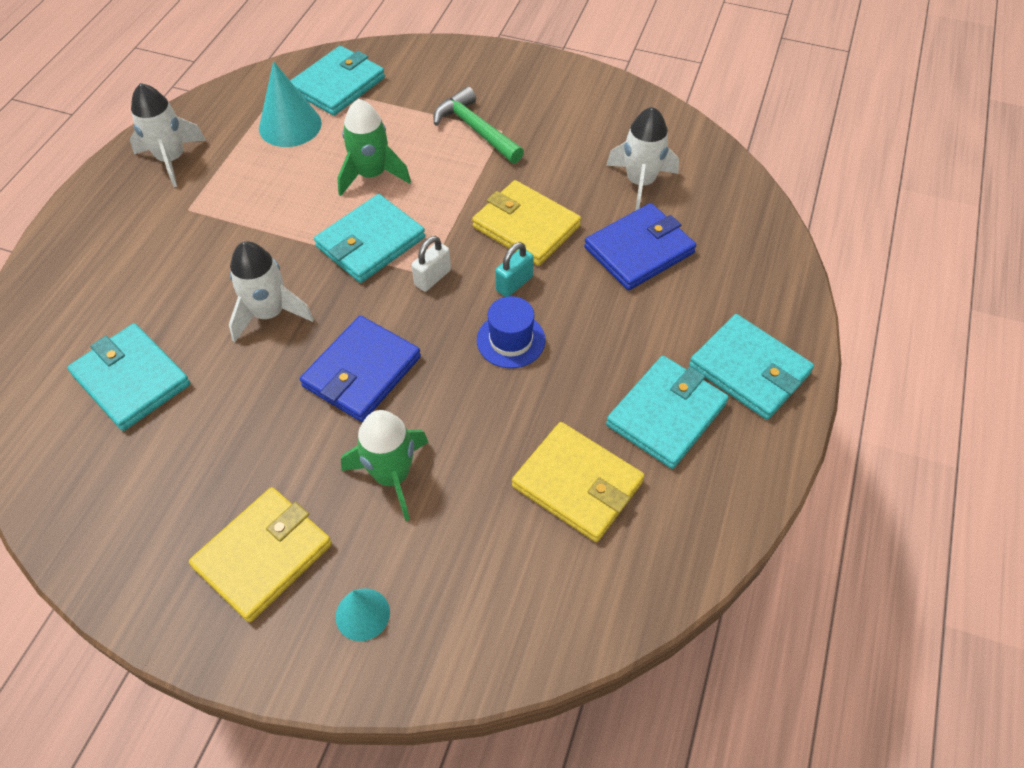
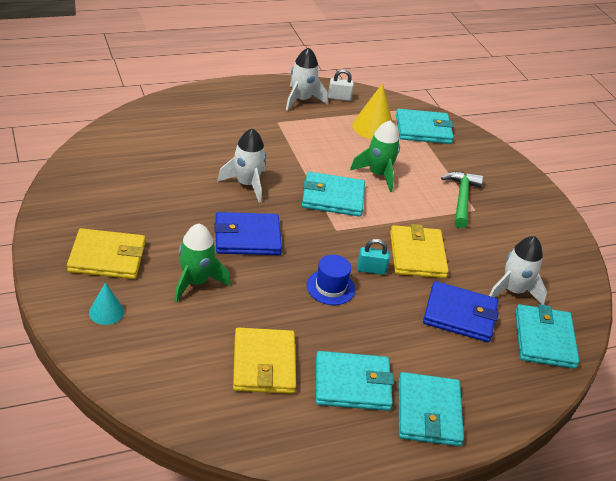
camera: 45 degrees right, 15 degrees down
(131, 380) = (160, 159): turquoise wallet -> turquoise wallet (544, 339)
(290, 125) = (373, 127): turquoise cone -> yellow cone
(432, 277) = (337, 233): white padlock -> white padlock (339, 97)

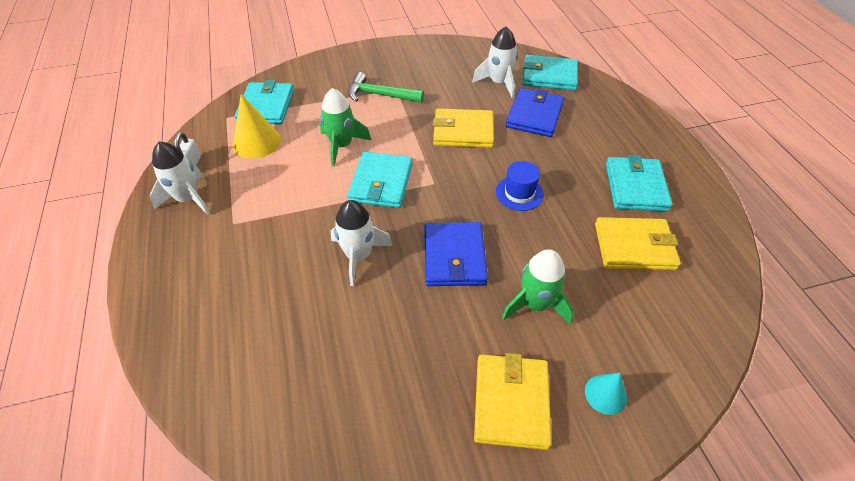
camera: 80 degrees left, 10 degrees up
(371, 269) = (489, 163): turquoise padlock -> none
(428, 412) = (647, 145): turquoise wallet -> none

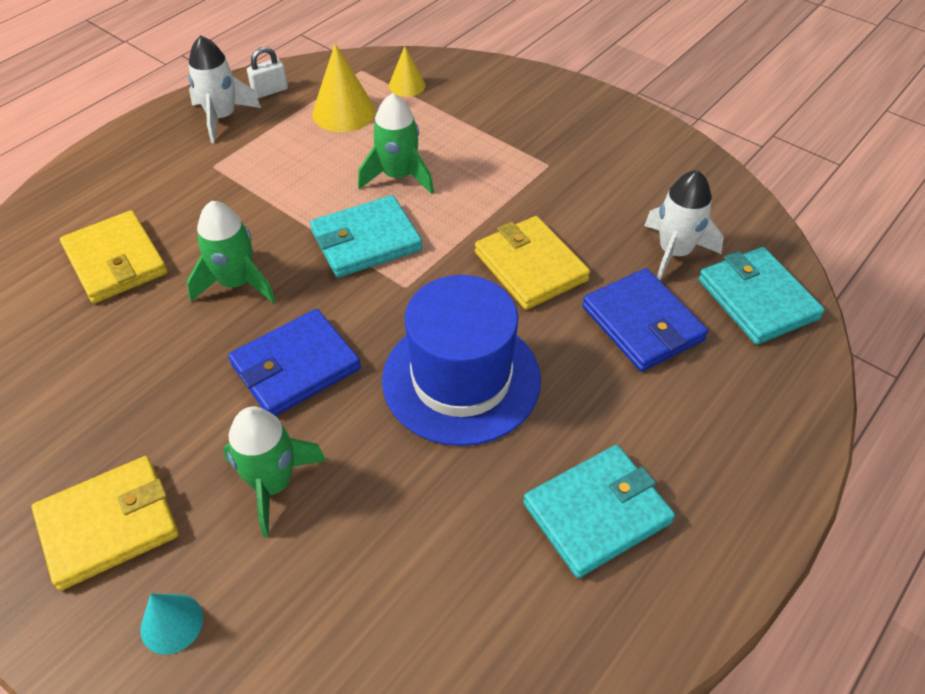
camera: 55 degrees right, 0 degrees up
(266, 106) = (407, 85): turquoise wallet -> yellow cone
(358, 256) = (236, 283): white rocket -> green rocket
(380, 95) = (522, 157): green hammer -> none
(519, 193) = (461, 379): blue hat -> blue hat, size x2.06
(534, 115) = (642, 323): blue wallet -> blue wallet turned 75 degrees clockwise
(634, 246) = (462, 559): yellow wallet -> yellow wallet (116, 261)

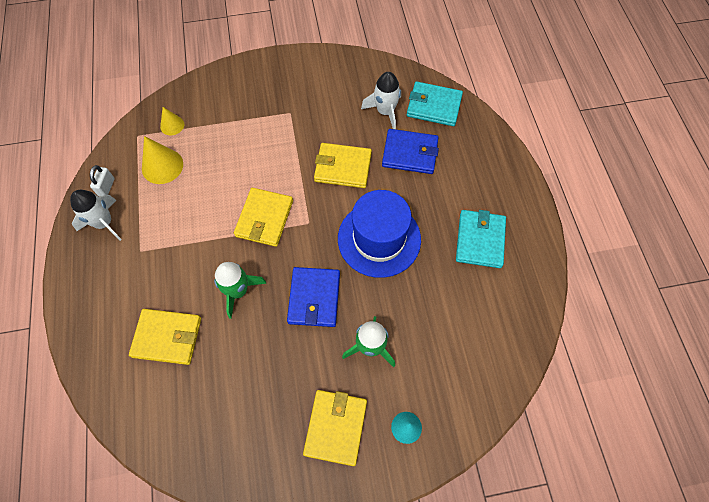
camera: 50 degrees left, 15 degrees up
(366, 241) = (264, 218): turquoise wallet -> yellow wallet
(398, 176) = (235, 176): green rocket -> none

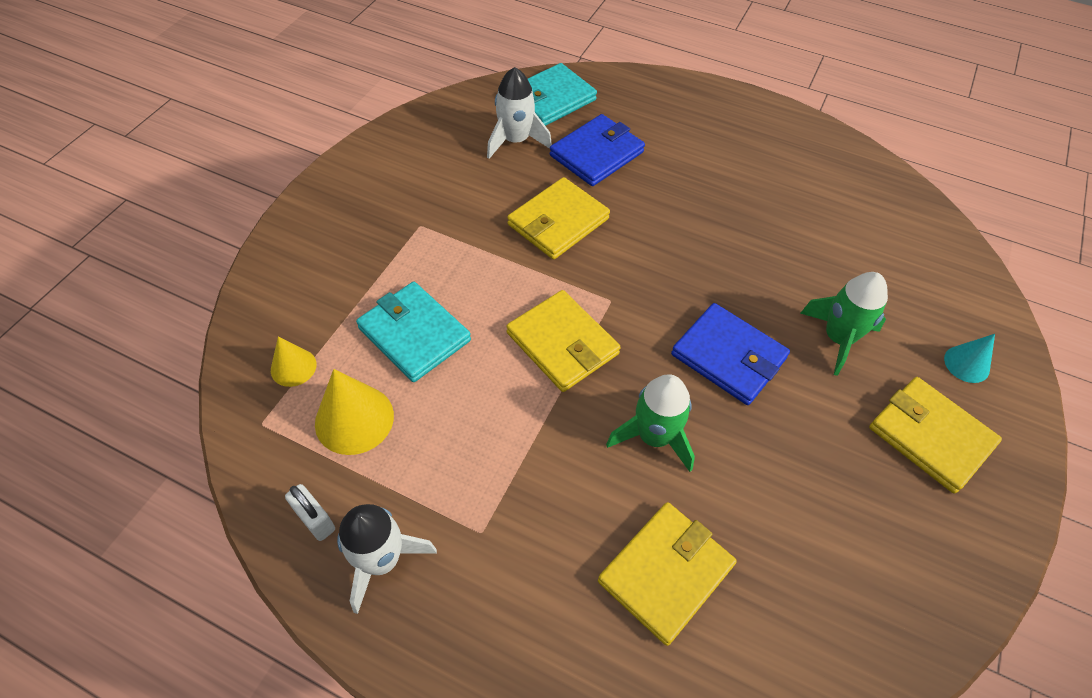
camera: 55 degrees left, 10 degrees down
(379, 239) = (692, 246): blue hat -> none
(480, 240) = (764, 165): turquoise wallet -> turquoise wallet (414, 334)

